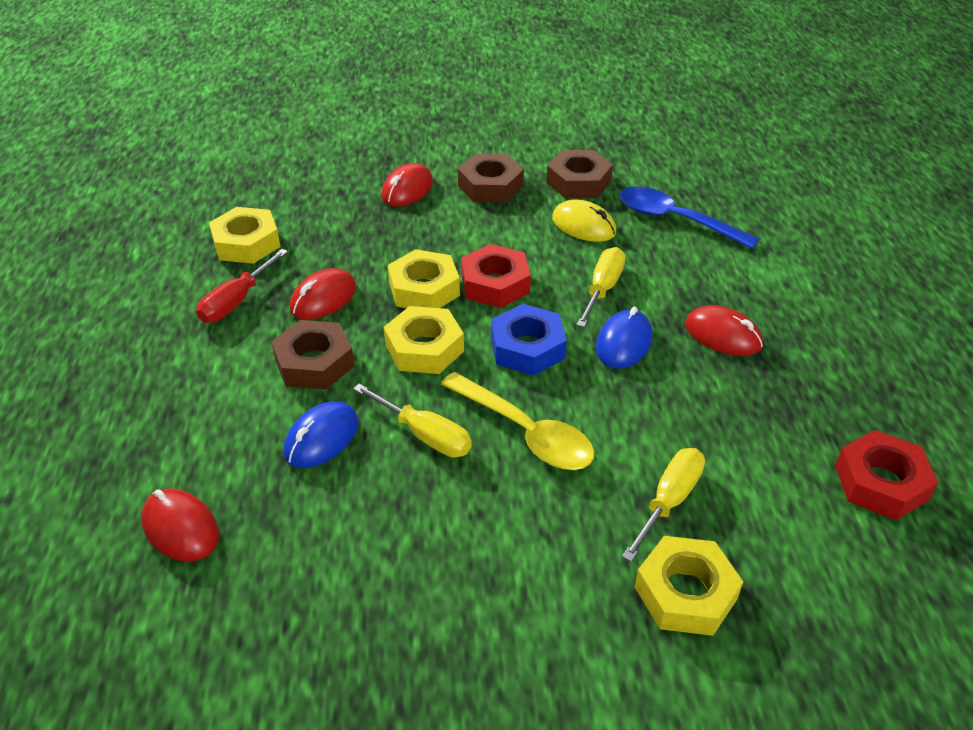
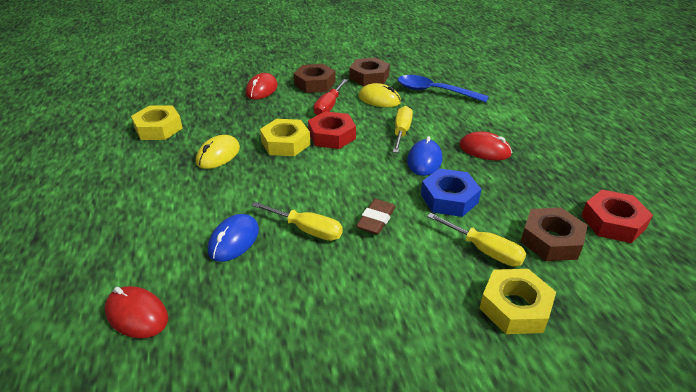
camera: 10 degrees left, 5 degrees down
(236, 301) = (157, 163): red screwdriver -> red screwdriver (329, 106)
(314, 363) = (219, 194): brown nut -> brown nut (551, 240)
(323, 298) = (218, 155): red mouse -> yellow mouse
(424, 348) = (294, 177): yellow nut -> none
(526, 432) = (376, 220): yellow spoon -> brown eraser
(527, 348) = (363, 170): blue nut -> blue nut (449, 198)
(669, 501) = (484, 250): yellow screwdriver -> yellow screwdriver turned 105 degrees clockwise

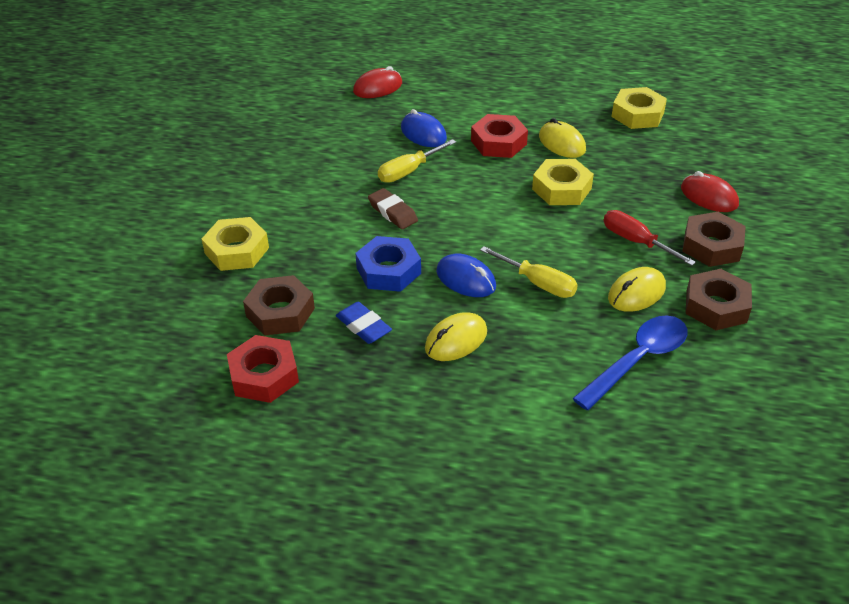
camera: 115 degrees right, 5 degrees up
(332, 136) = (559, 225): red nut -> red nut (498, 142)
(484, 150) = (456, 340): red mouse -> yellow mouse
(484, 250) = (305, 262): yellow screwdriver -> none
(516, 191) = (363, 326): none -> blue eraser

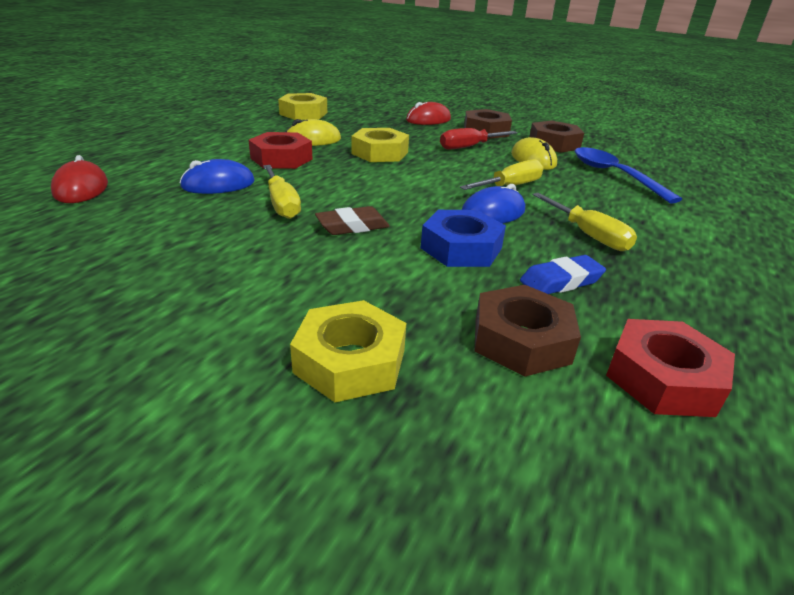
camera: 75 degrees left, 10 degrees down
(456, 340) = (588, 235): yellow mouse -> yellow screwdriver

